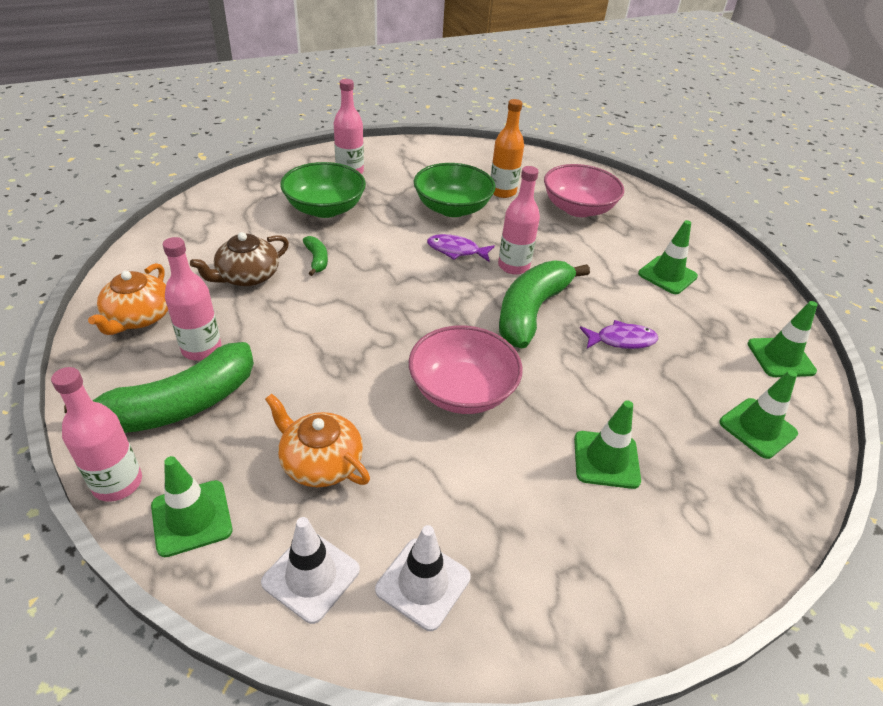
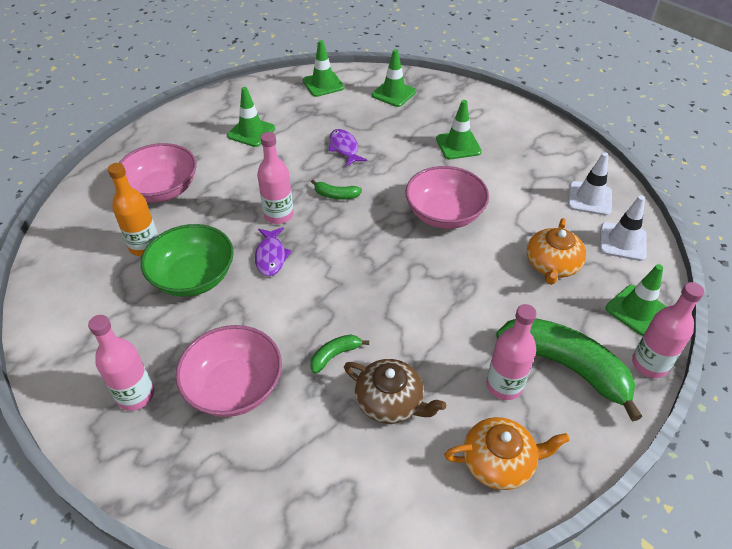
camera: 105 degrees left, 5 degrees up
(325, 209) = (234, 387): green bowl -> pink bowl
(531, 311) = (336, 195): green banana -> green banana, size x0.44

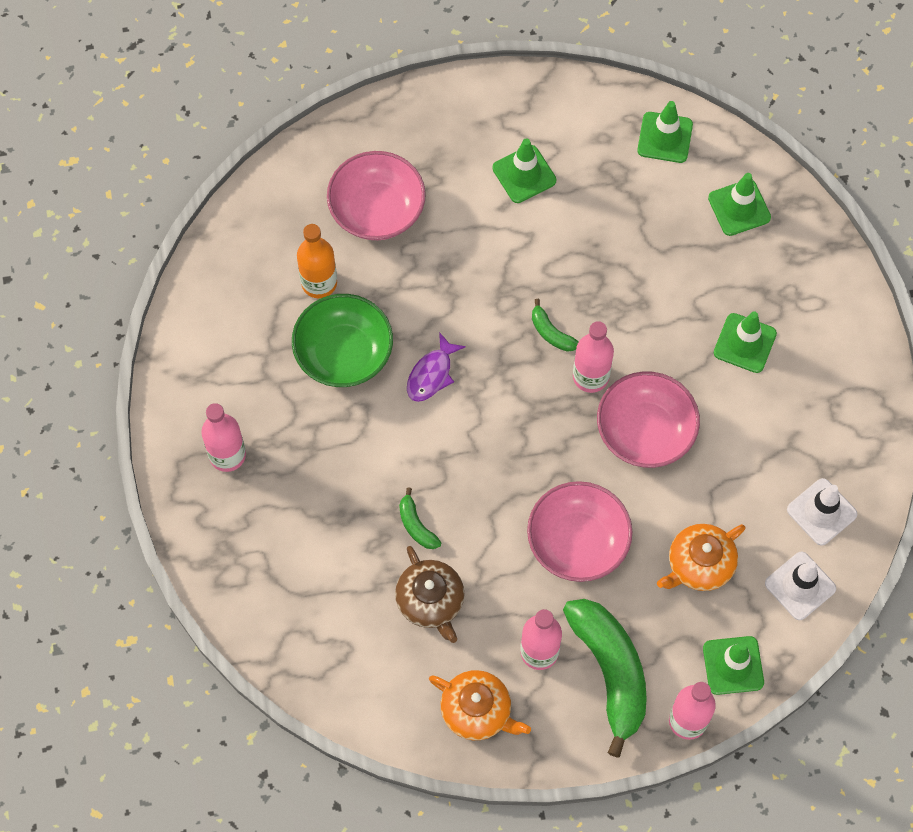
camera: 35 degrees right, 20 degrees up
(234, 387) = (311, 500): pink bowl -> pink bowl (577, 542)
(278, 215) = (473, 323): pink bottle -> pink bottle (590, 376)
(335, 355) = (416, 525): green banana -> green banana turned 120 degrees counterclockwise
(344, 148) = (611, 266): purple fish -> none

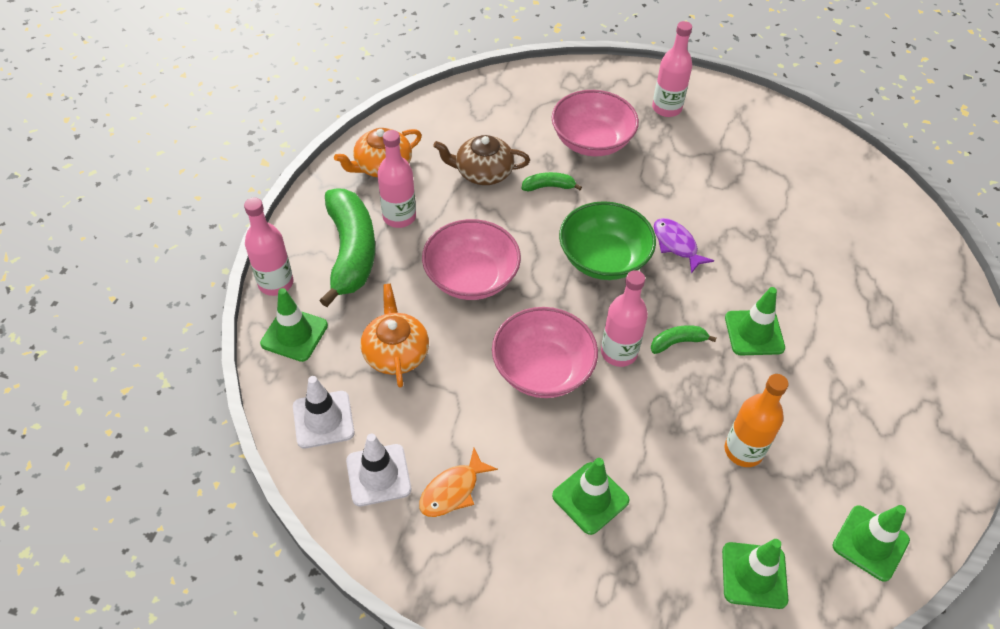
camera: 115 degrees right, 15 degrees down
(319, 283) = (796, 207): orange bottle -> orange bottle (743, 450)
(344, 353) = (722, 199): green bowl -> green bowl (603, 259)
(377, 210) = (856, 269): pink bowl -> pink bowl (592, 141)
(524, 174) = (861, 393): green traffic cone -> green traffic cone (754, 333)
(610, 672) = (351, 252): green banana -> green banana turned 105 degrees counterclockwise
(800, 448) = (452, 490): none -> orange fish

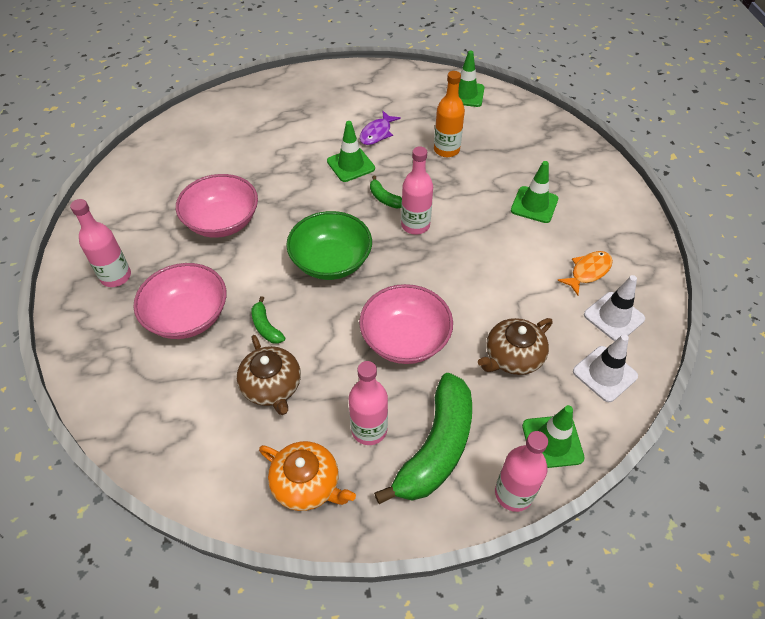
camera: 115 degrees left, 0 degrees up
(351, 252) = (436, 448): green banana -> green banana turned 150 degrees clockwise
(396, 352) = (512, 356): orange teapot -> brown teapot
(452, 490) = (588, 272): orange fish -> orange fish turned 60 degrees counterclockwise
(542, 369) = (460, 260): pink bowl -> pink bowl (222, 222)
(676, 244) = (290, 224): purple fish -> purple fish (377, 133)
(754, 575) = (521, 129): green traffic cone -> none

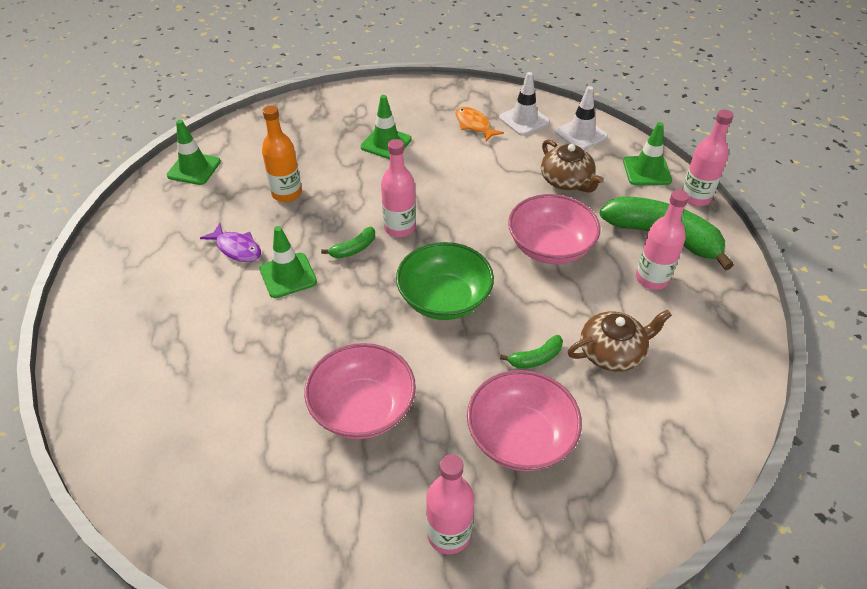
camera: 85 degrees left, 5 degrees down
(307, 484) = (714, 324): orange teapot -> none

